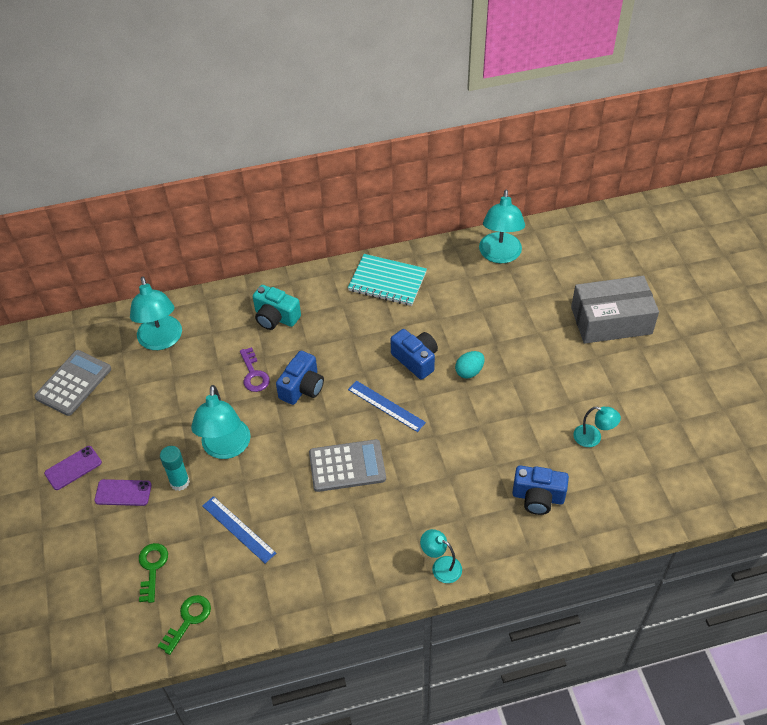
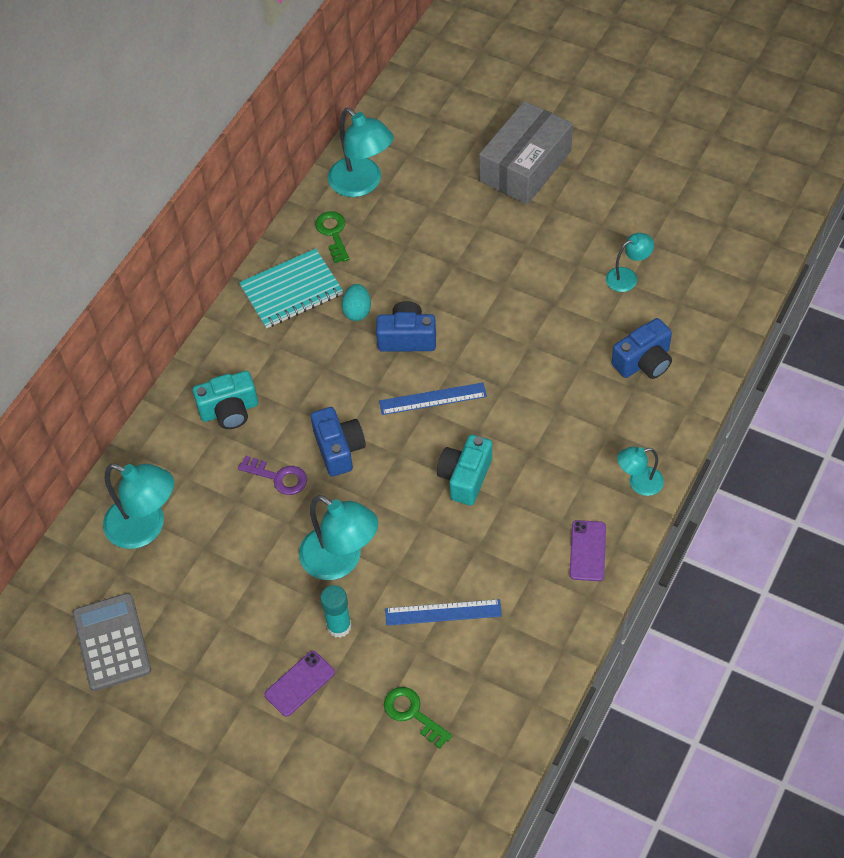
camera: 45 degrees left, 5 degrees up
(73, 468) = (222, 710): purple phone -> purple phone (587, 551)
(188, 620) = (499, 719): green key -> green key (333, 233)
(347, 466) = (465, 477): grey calculator -> turquoise camera
(469, 371) = (465, 308): turquoise egg -> turquoise egg (357, 311)

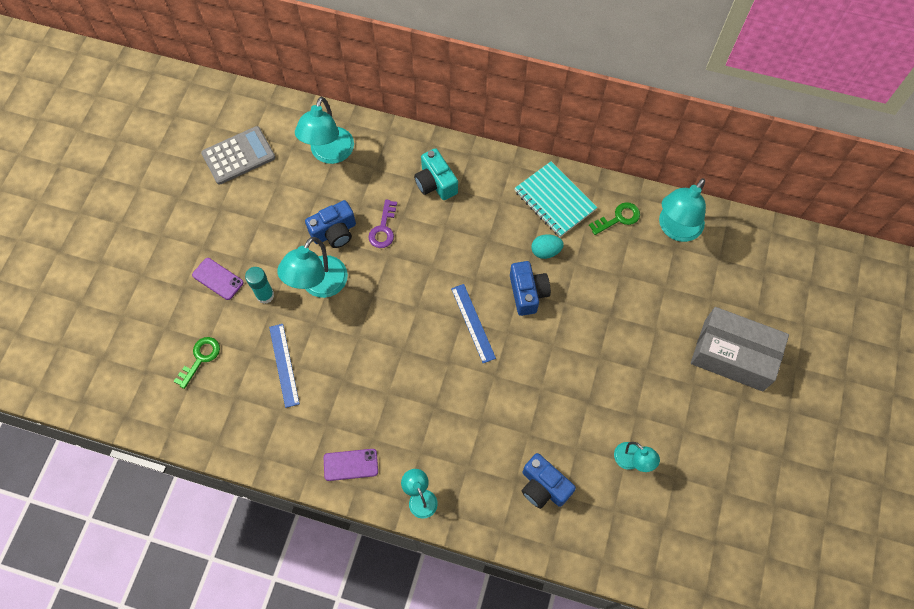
camera: 75 degrees right, 10 degrees up
(339, 449) = (414, 264): blue camera -> blue camera (334, 232)
(465, 477) = (404, 360): turquoise camera -> none

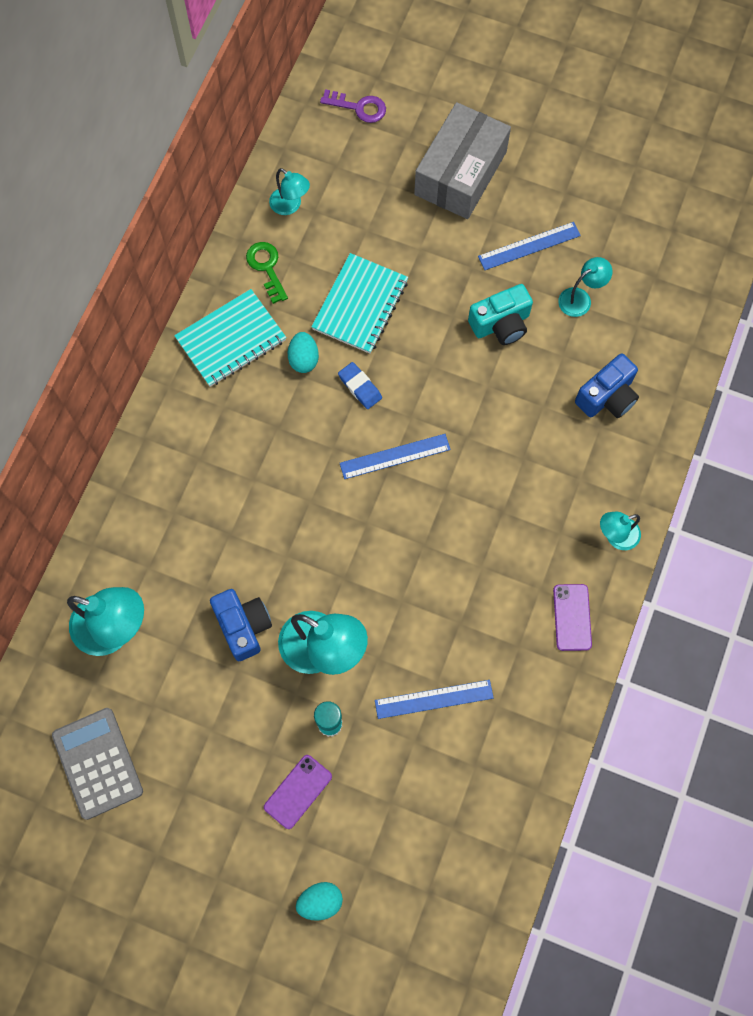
camera: 85 degrees left, 5 degrees up
(143, 300) = (320, 901): none -> turquoise egg
(200, 358) = (416, 814): green key -> none
(383, 229) = (246, 560): purple key -> purple key (359, 107)
(435, 183) = (184, 486): turquoise camera -> turquoise camera (501, 324)
(527, 293) = (360, 387): blue camera -> blue eraser
(597, 287) = (360, 305): none -> turquoise notebook
(675, 415) = (529, 246): none -> blue ruler
(676, 229) = (290, 206): turquoise lamp -> turquoise lamp, size x0.56

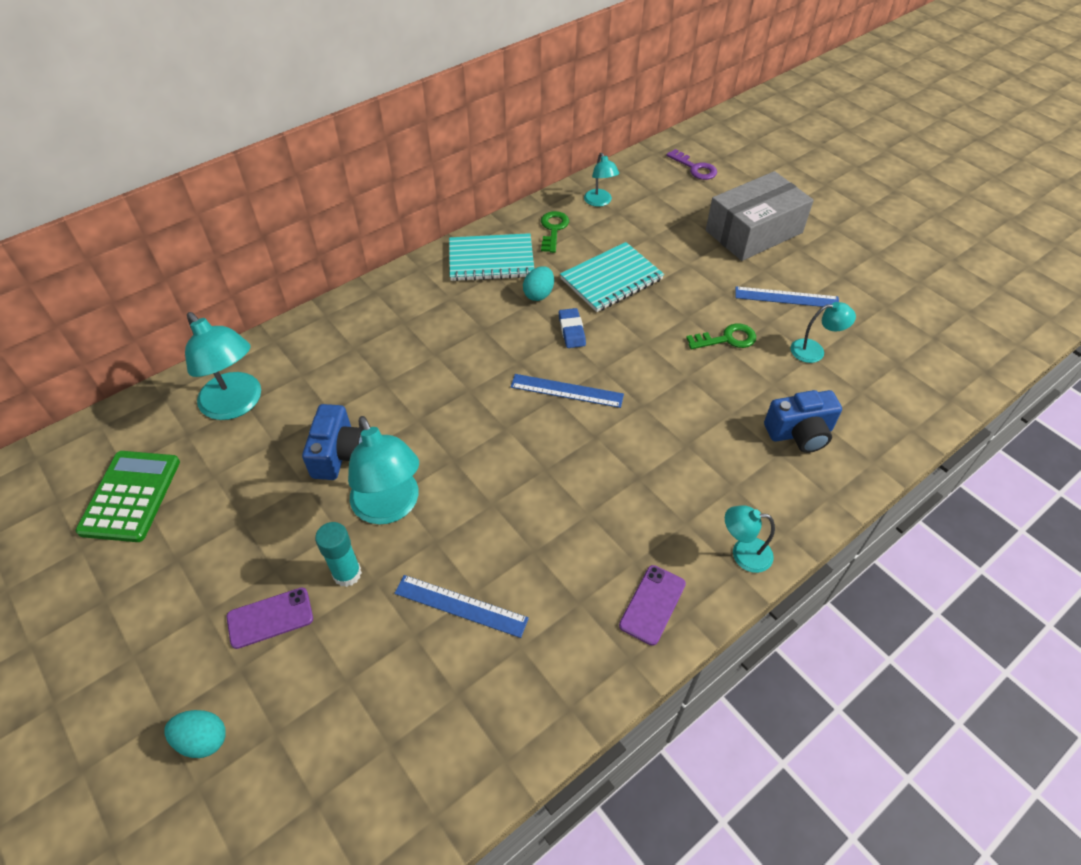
camera: 30 degrees right, 20 degrees down
(98, 763) = (131, 496): grey calculator -> green calculator
(501, 324) = (727, 339): turquoise camera -> green key

